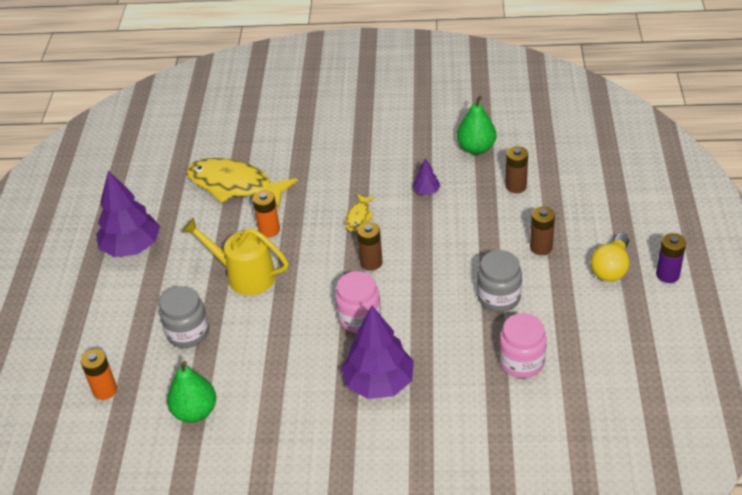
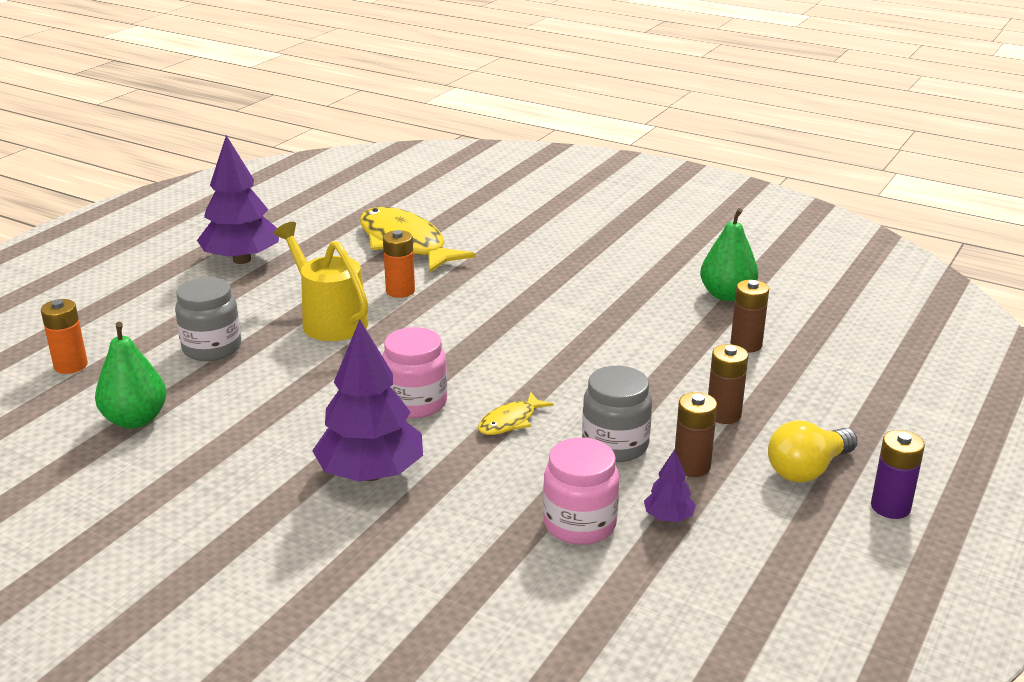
camera: 25 degrees right, 15 degrees down
(359, 217) = (515, 311): yellow fish -> yellow fish (510, 421)
(371, 262) = (486, 357): brown battery -> brown battery (692, 466)
(426, 191) = (623, 314): purple tree -> purple tree (668, 517)

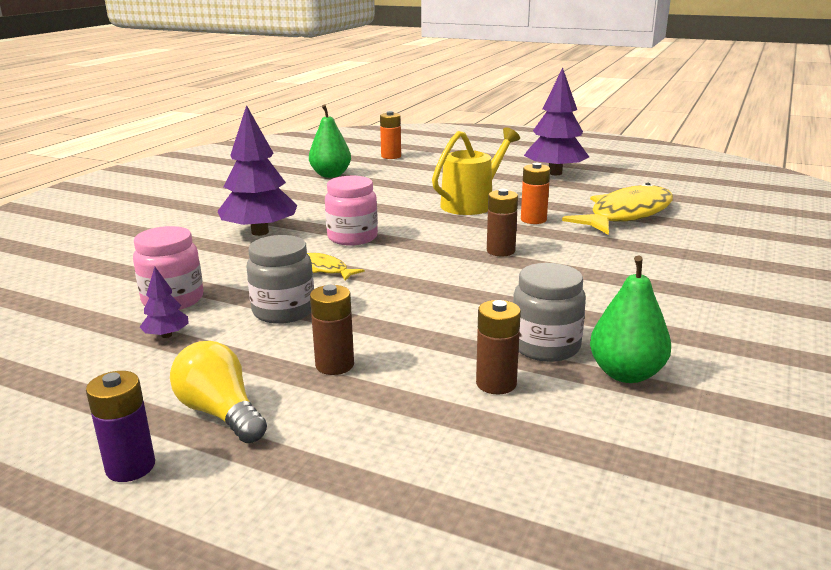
camera: 85 degrees right, 5 degrees down
(212, 348) = (420, 180): grey jar -> grey jar (545, 346)
(692, 466) = (242, 346): brown battery -> brown battery (500, 251)

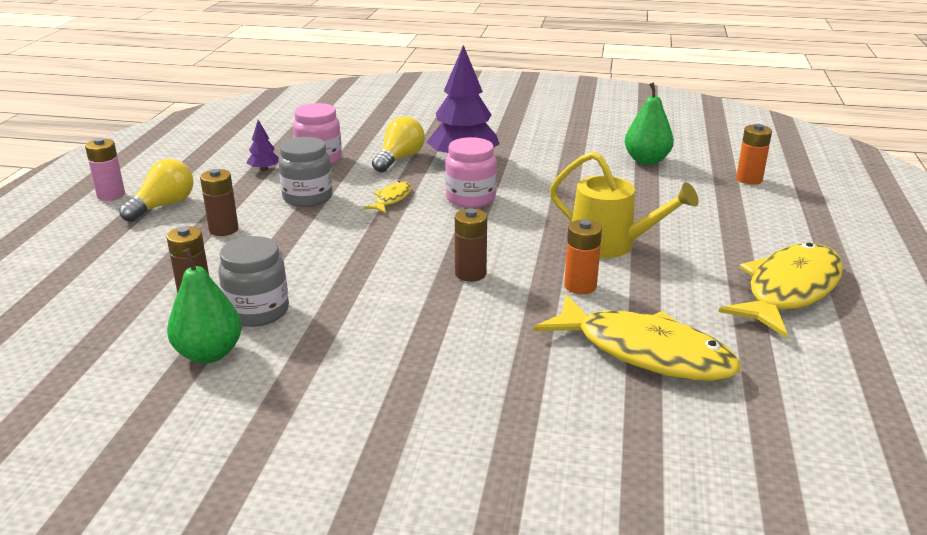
camera: 75 degrees right, 5 degrees up
(130, 467) = (111, 195): purple battery -> pink battery
(223, 258) = (399, 159): none -> yellow light bulb
(555, 173) = (789, 290): purple tree -> yellow fish

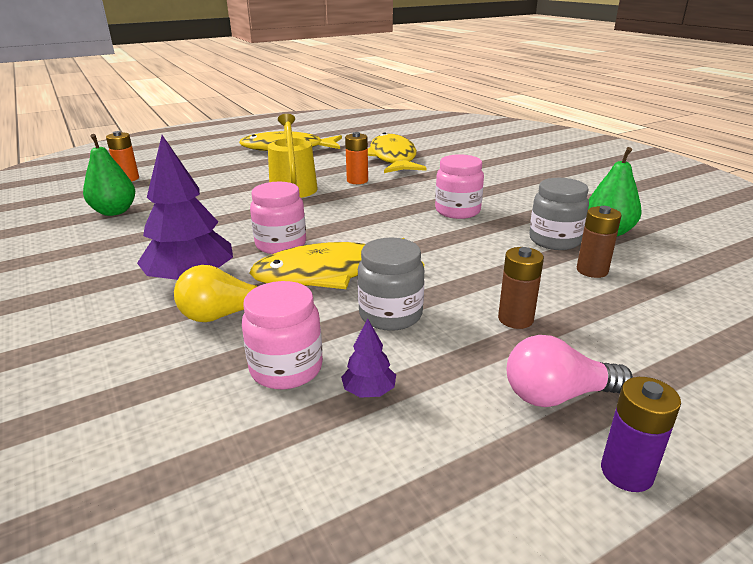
camera: 130 degrees left, 0 degrees up
(111, 195) = (626, 472): pink battery -> purple battery
(163, 206) = (557, 395): yellow light bulb -> pink light bulb
(391, 199) = (330, 274): yellow fish -> yellow fish, size x2.20
(400, 300) = (457, 211): none -> pink jar
(470, 274) = (394, 206): brown battery -> none

